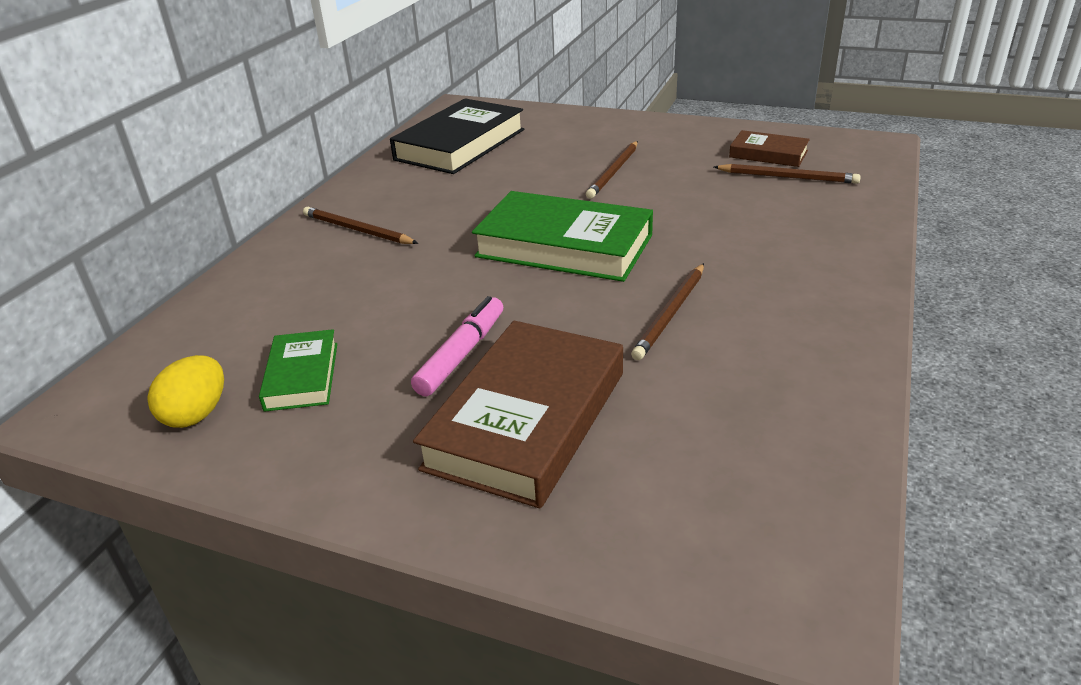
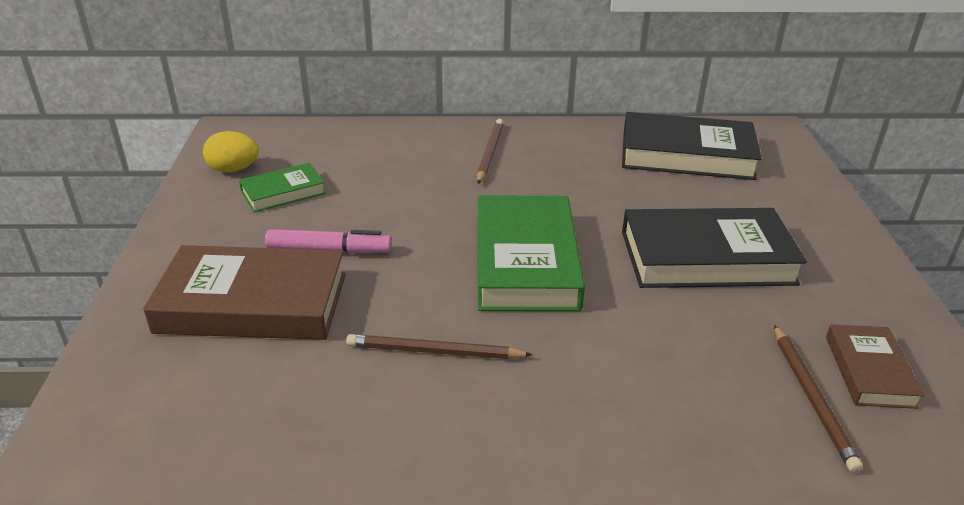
camera: 65 degrees right, 0 degrees up
(613, 172) = (706, 258): brown pencil -> black book

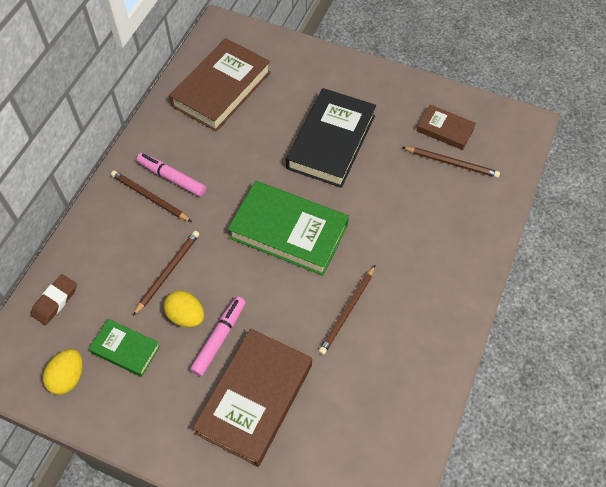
camera: 65 degrees left, 25 degrees up
(283, 192) = (125, 349): green book -> green book turned 60 degrees counterclockwise
(321, 138) = (55, 301): none -> brown eraser
(347, 218) = (186, 316): none -> yellow egg
(399, 190) = (168, 272): none -> brown pencil
(528, 159) = (172, 178): none -> pink marker
(686, 155) = (221, 89): black book -> brown book

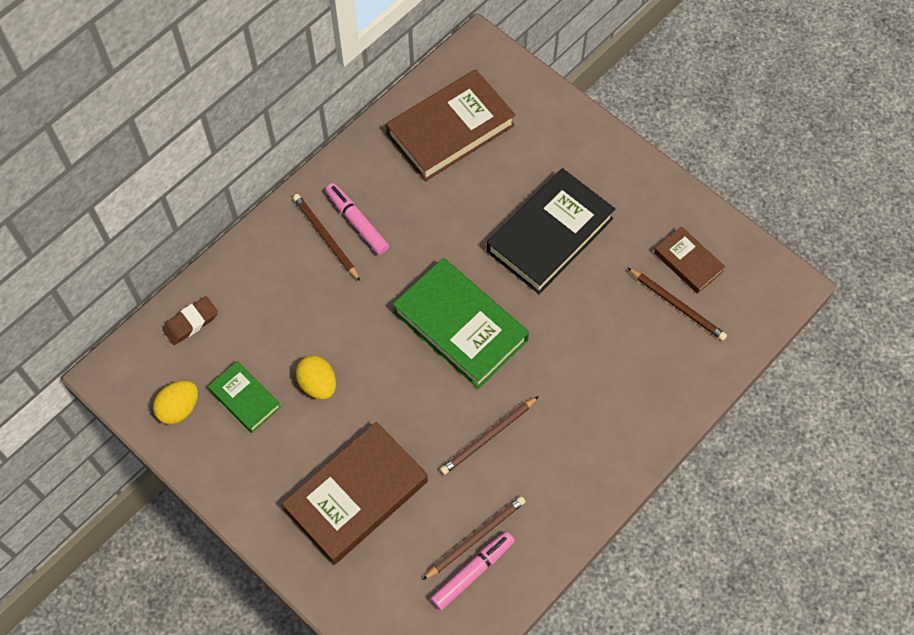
camera: 20 degrees right, 5 degrees up
(168, 272) = (316, 329): brown pencil -> brown pencil (476, 537)
(219, 339) = (343, 420): pink marker -> pink marker (472, 572)

